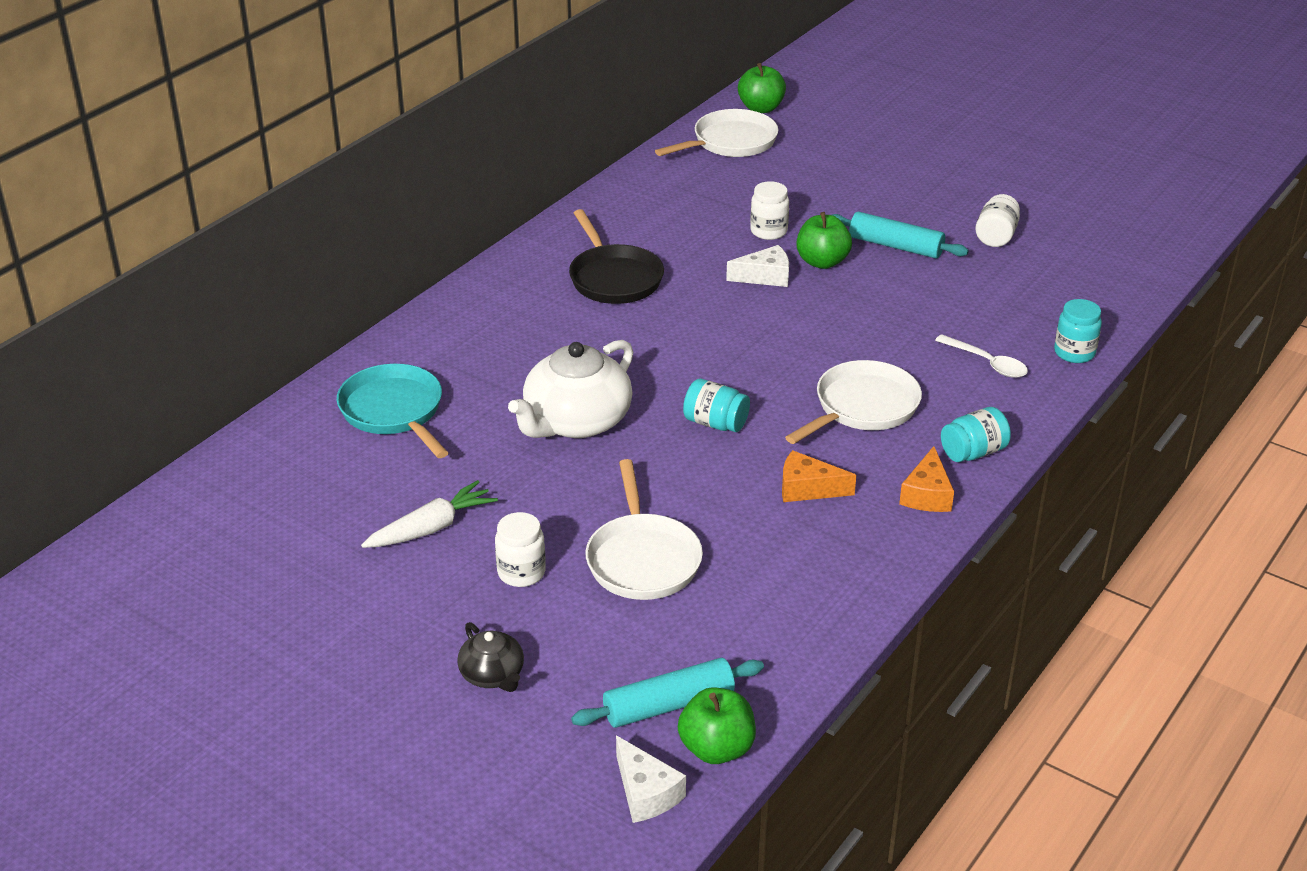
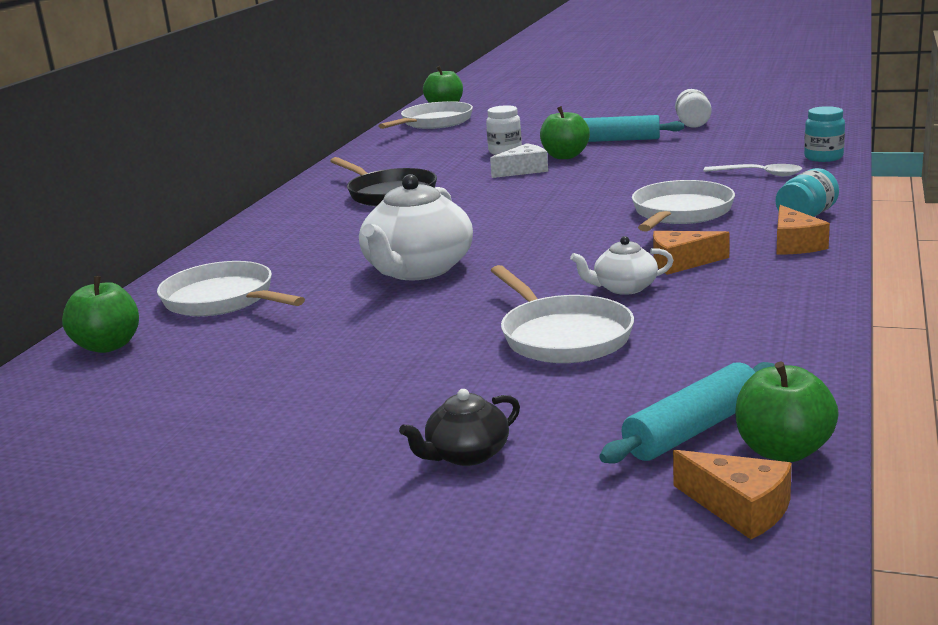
camera: 15 degrees left, 15 degrees down
(281, 448) = (108, 346): none -> green apple
(394, 412) = (223, 300): turquoise pan -> white pan
(432, 528) = (314, 363): white carrot -> none
(493, 675) = (466, 454): black teapot -> black teapot turned 105 degrees clockwise
(521, 573) = (439, 372): white jar -> none
(646, 793) = (740, 508): white cheese -> orange cheese
(715, 423) = (555, 245): turquoise jar -> none
(734, 509) = (624, 288): none -> white teapot

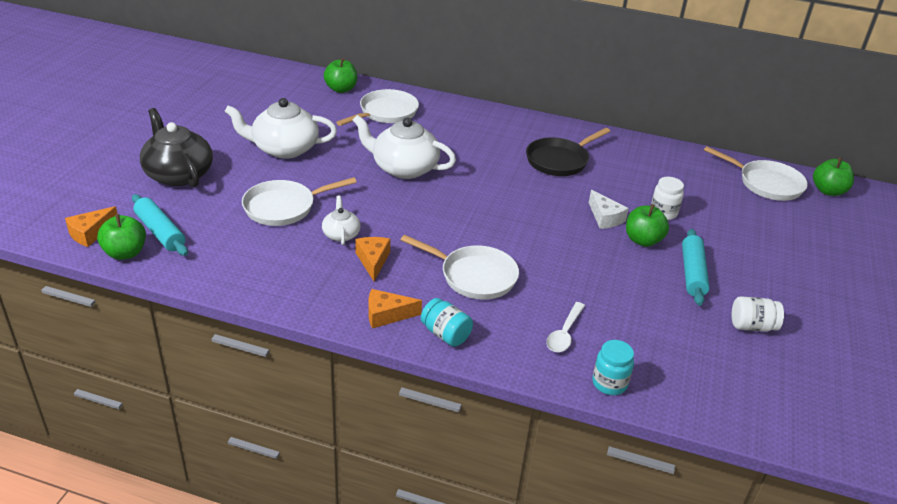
camera: 85 degrees right, 15 degrees up
(353, 364) = (284, 149): none -> white teapot
(466, 454) = (178, 174): black teapot -> black teapot, size x1.95

